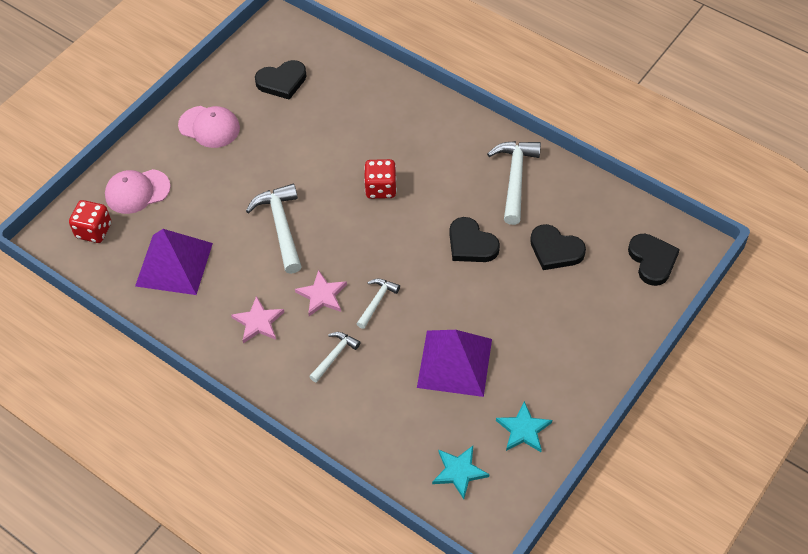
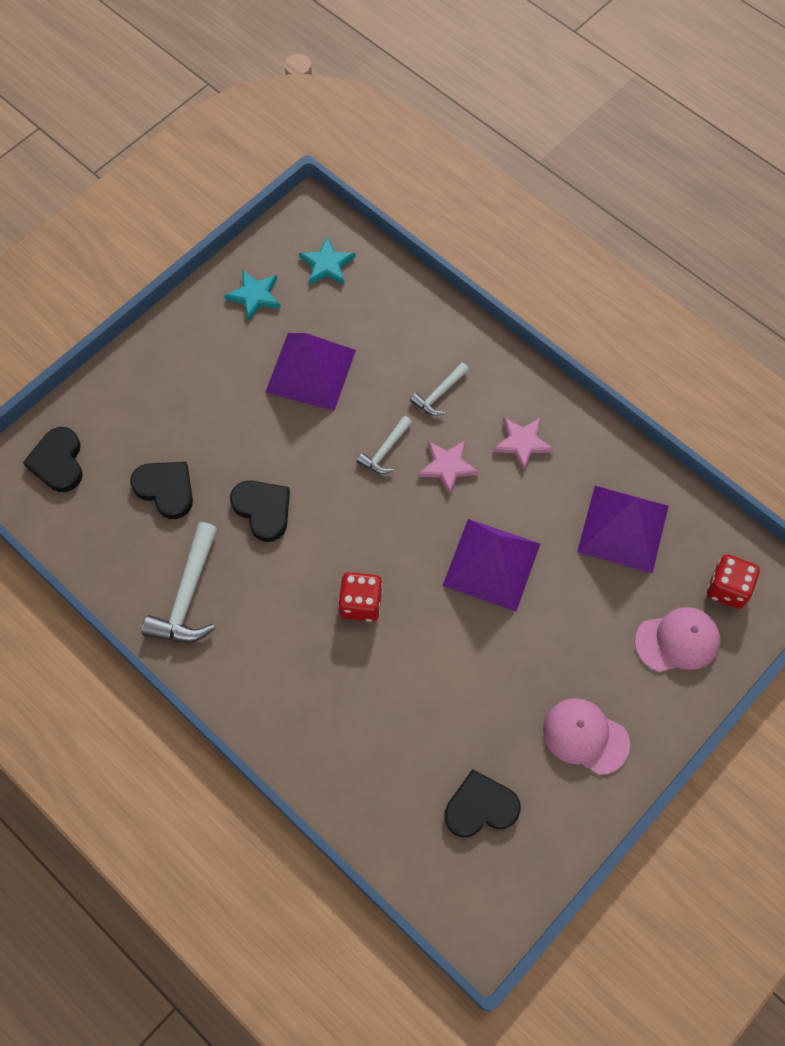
camera: 175 degrees left, 10 degrees up
(281, 226) = (491, 564): white hammer -> purple pyramid

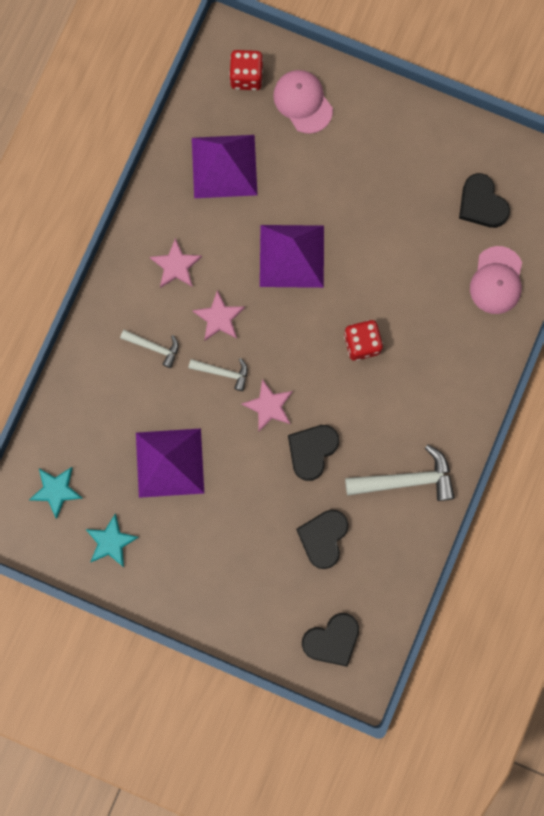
camera: 110 degrees left, 15 degrees up
(330, 483) = (269, 406): none -> pink star
(585, 736) = (402, 147): pink cap -> pink cap (496, 280)

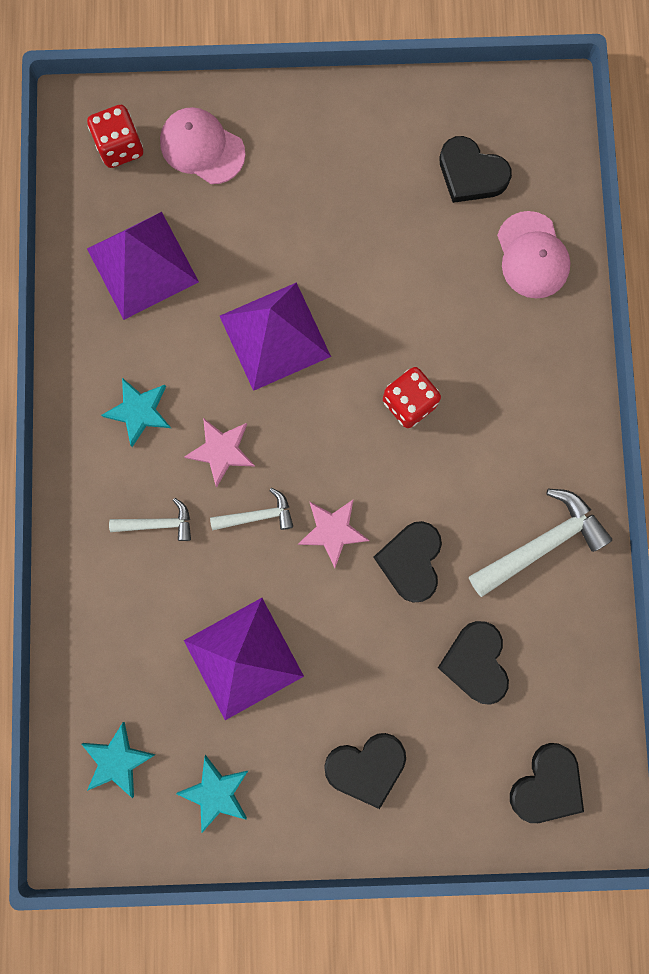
camera: 25 degrees left, 0 degrees up
(176, 266) = (139, 411): pink star -> turquoise star
(217, 571) = (366, 767): none -> black heart

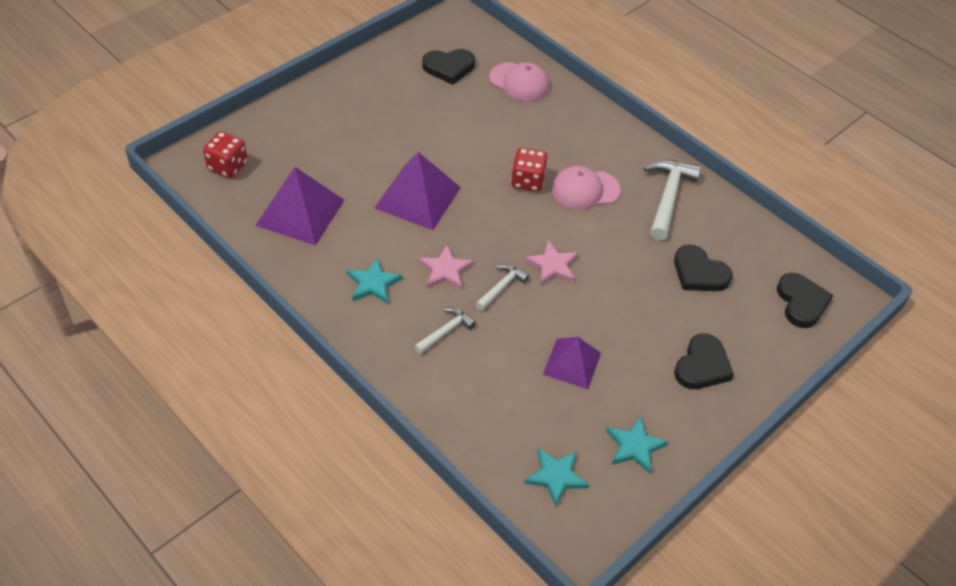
camera: 45 degrees left, 30 degrees down
(202, 148) = (280, 139): pink cap -> pink cap (585, 190)
(243, 658) = (572, 363): purple pyramid -> purple pyramid, size x0.65
(411, 561) = (611, 250): black heart -> none

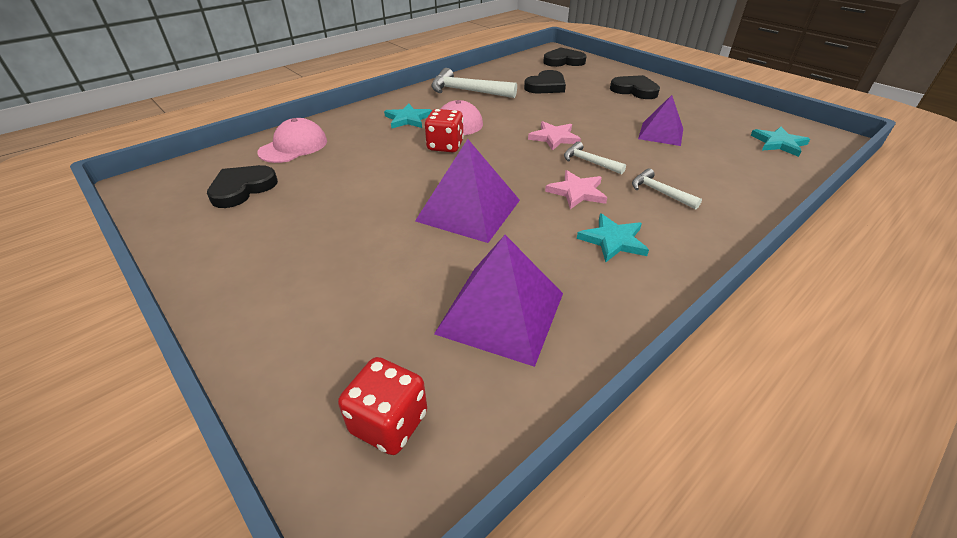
camera: 85 degrees left, 10 degrees down
(449, 67) = (242, 189): black heart -> black heart turned 135 degrees counterclockwise
(634, 446) = (724, 115): turquoise star -> turquoise star (408, 119)

